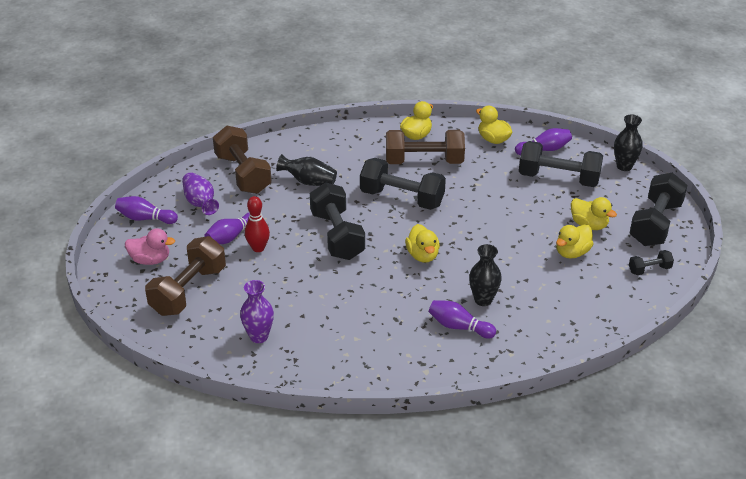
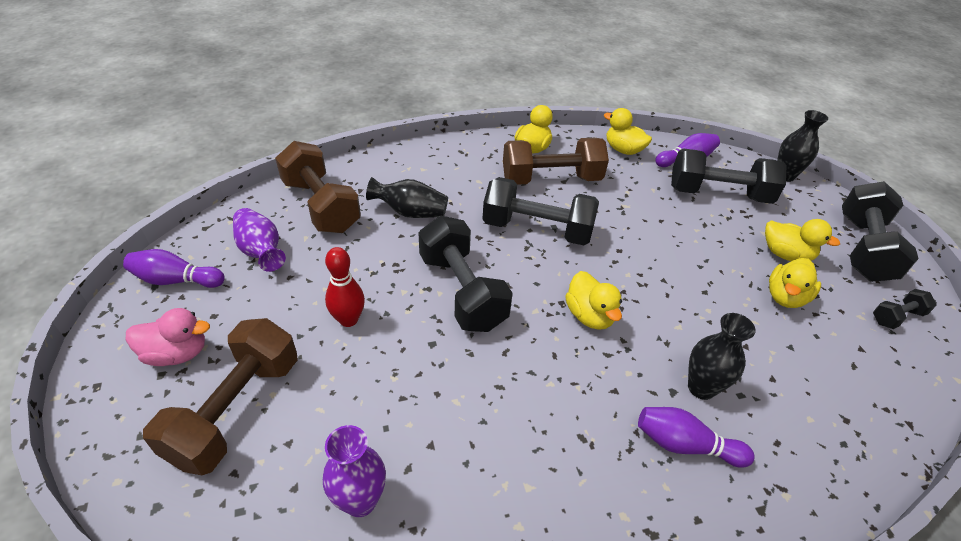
camera: 10 degrees left, 5 degrees up
(231, 236) = (307, 302): purple bowling pin -> none

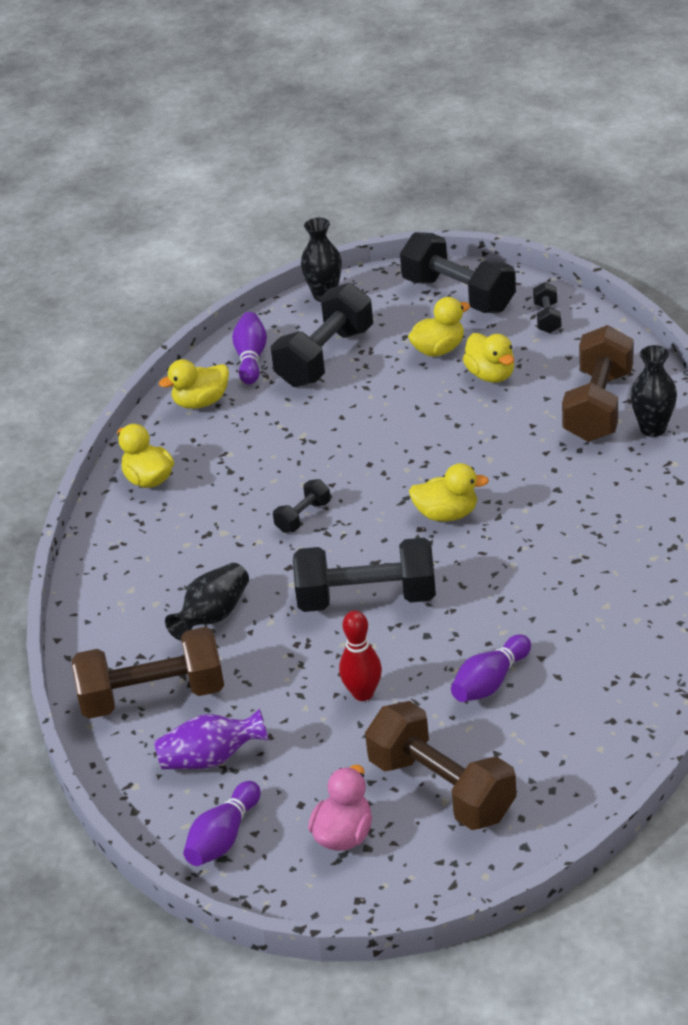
camera: 60 degrees left, 5 degrees down
(360, 501) = (575, 710): purple vase -> none
(537, 229) = (303, 517): black dumbbell -> black dumbbell, size x0.48
(551, 179) = (221, 481): brown dumbbell -> brown dumbbell (598, 406)
(685, 445) = (610, 501): purple bowling pin -> purple bowling pin (490, 682)
(701, 388) = (561, 470): black vase -> black vase (653, 429)

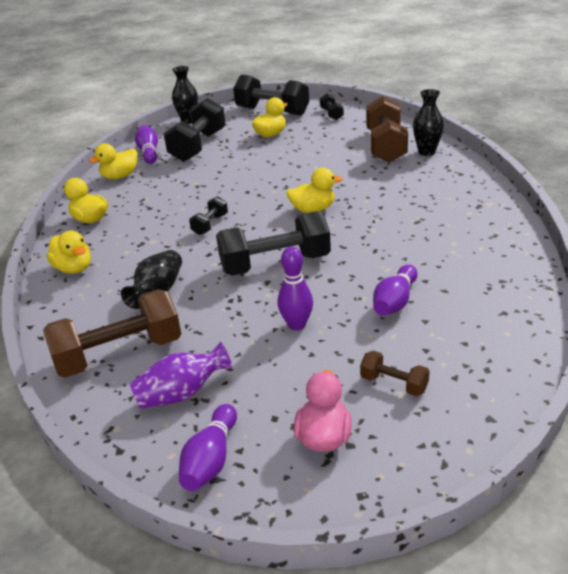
camera: 15 degrees left, 5 degrees down
(363, 693) = (297, 325): red bowling pin -> purple bowling pin
(441, 788) = (393, 384): brown dumbbell -> brown dumbbell, size x0.48
(491, 375) = (309, 141): yellow duck -> yellow duck (74, 268)

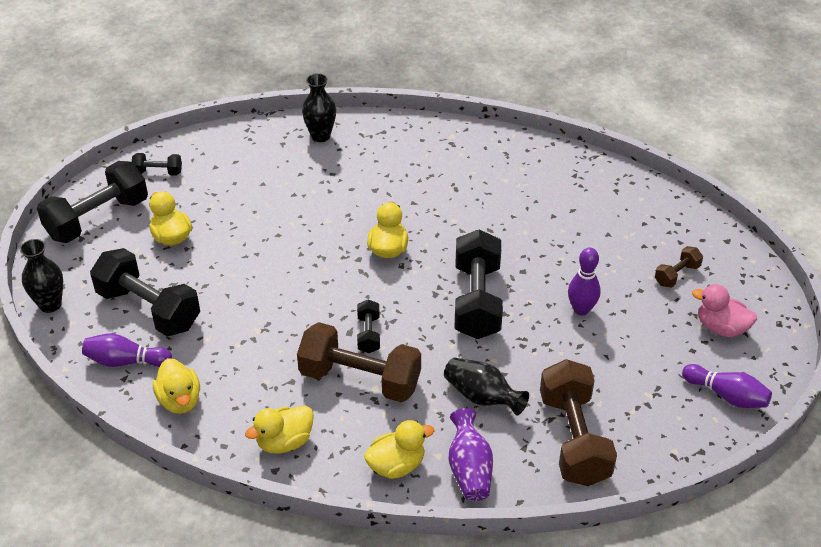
camera: 75 degrees left, 10 degrees up
(182, 394) = (646, 401): purple vase -> purple vase (469, 469)
(210, 224) = (368, 334): black dumbbell -> black dumbbell turned 45 degrees clockwise
(385, 146) = (284, 159): brown dumbbell -> brown dumbbell (360, 379)
(395, 302) = (575, 242): purple bowling pin -> none

